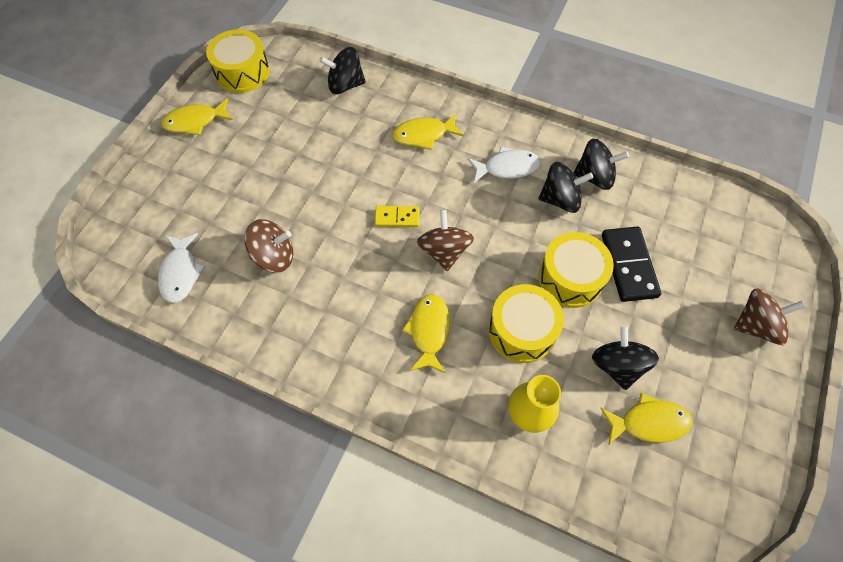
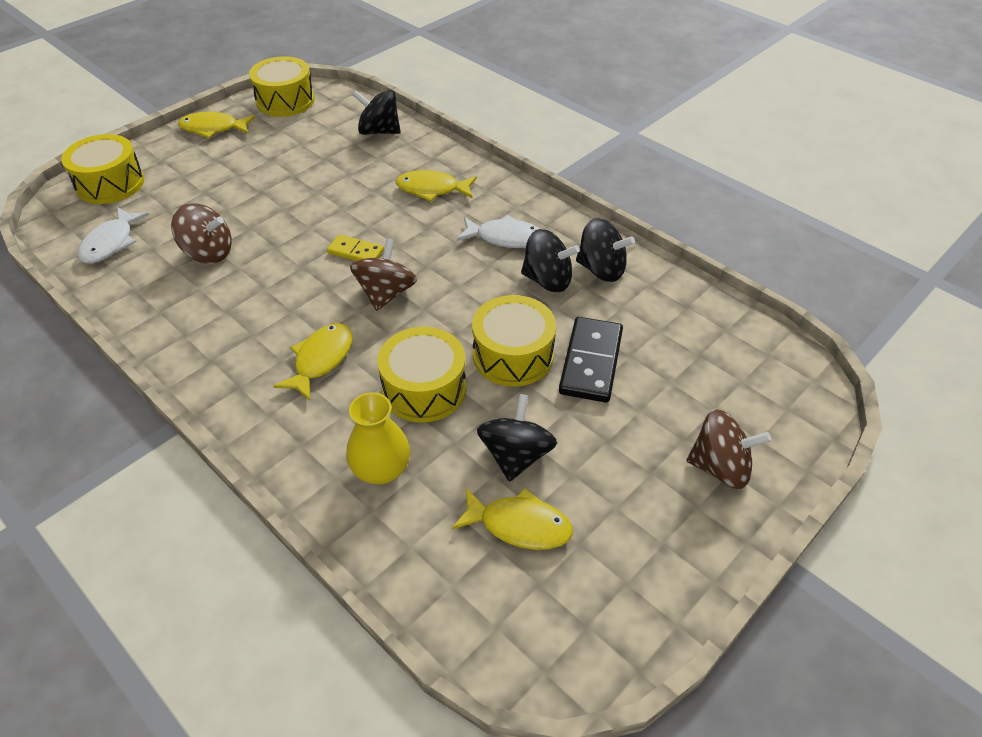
camera: 20 degrees right, 15 degrees down
(138, 210) = (110, 184): none -> yellow drum

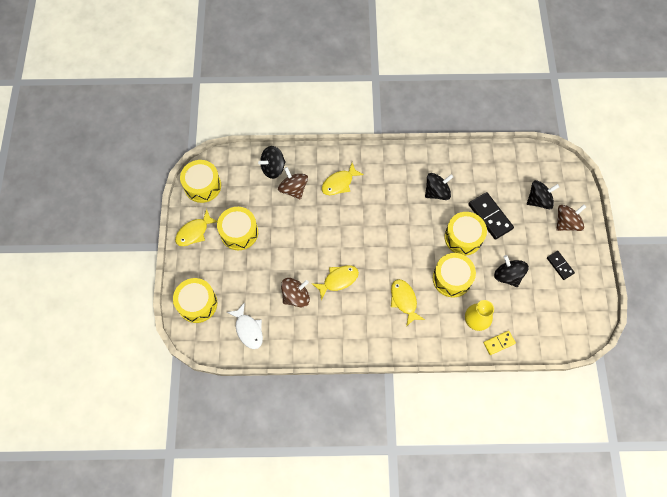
camera: 45 degrees left, 20 degrees up
(253, 157) = (239, 232): none -> yellow drum
(356, 252) = (352, 242): yellow domino -> yellow domino (499, 343)
(386, 293) = (389, 251): brown spinning top -> brown spinning top (293, 189)
(505, 238) = (398, 184): white fish -> none
(519, 525) = (535, 298): yellow fish -> yellow fish (338, 280)
(601, 269) = (449, 170): black spinning top -> black spinning top (538, 200)
(628, 516) = (560, 265): none -> black domino

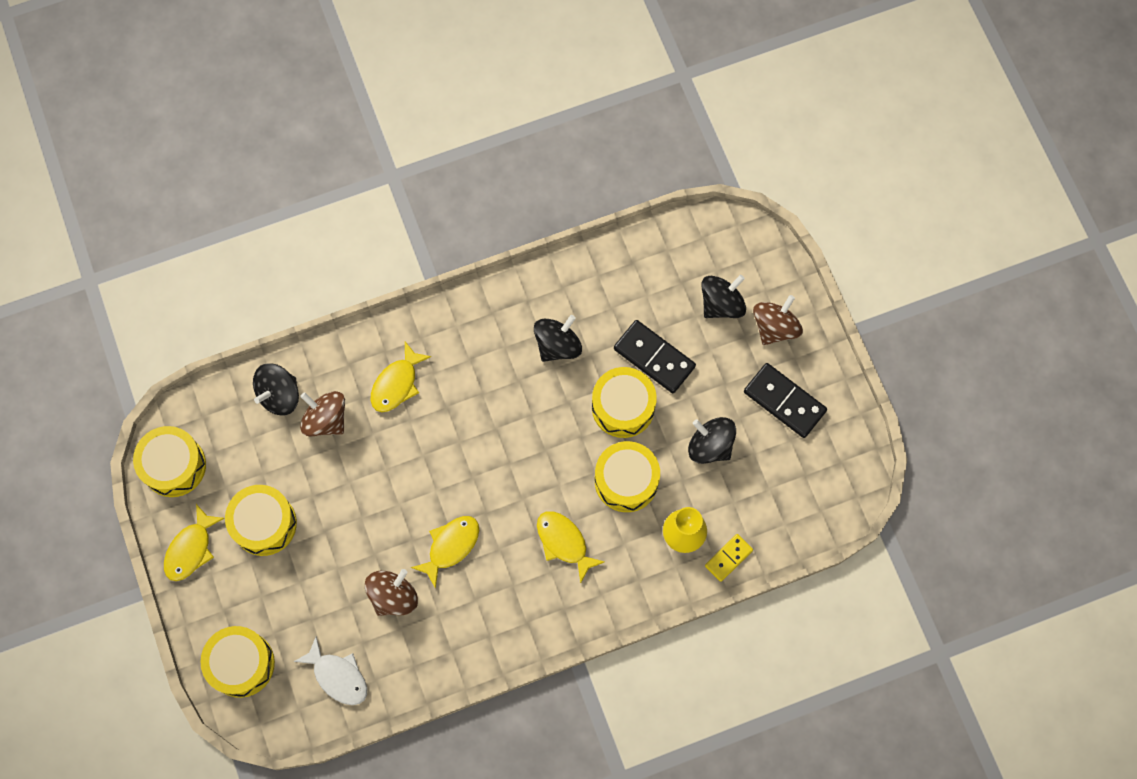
camera: 20 degrees left, 5 degrees up
(560, 265) = (784, 401): black domino -> black domino, size x1.70

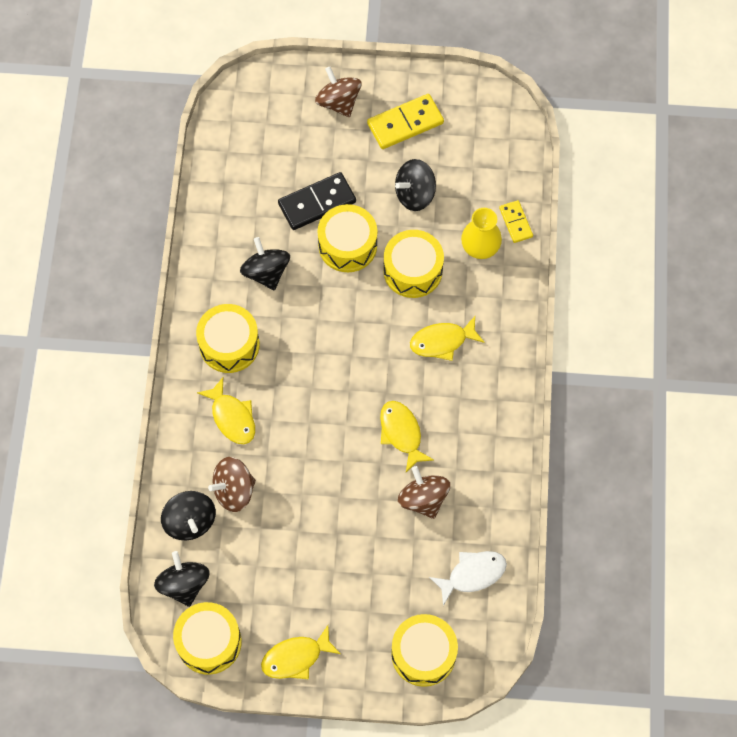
camera: 65 degrees left, 5 degrees down
(191, 549) = (296, 657): yellow fish -> yellow fish turned 105 degrees clockwise
(264, 524) = (304, 583): yellow drum -> yellow drum (229, 344)
(721, 304) = (297, 132): black spinning top -> black spinning top (184, 584)
(784, 401) = (405, 123): black domino -> yellow domino

